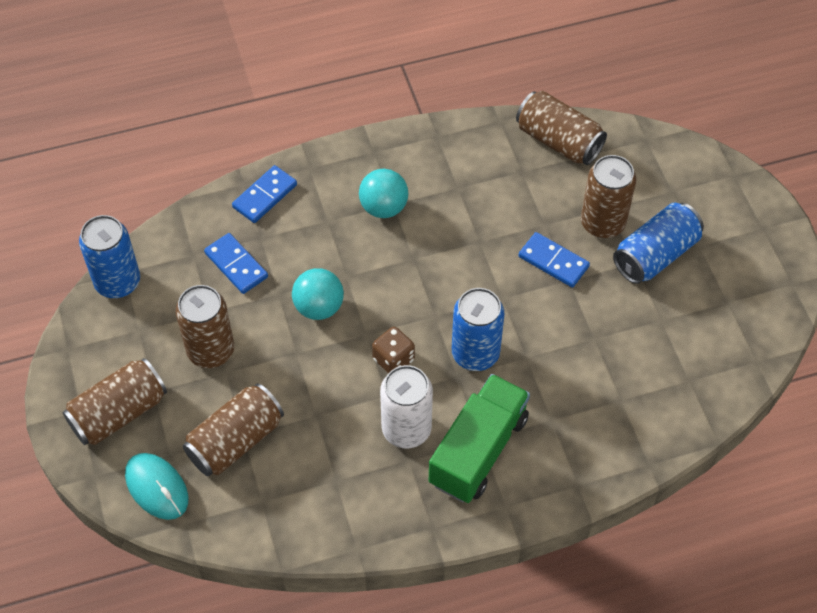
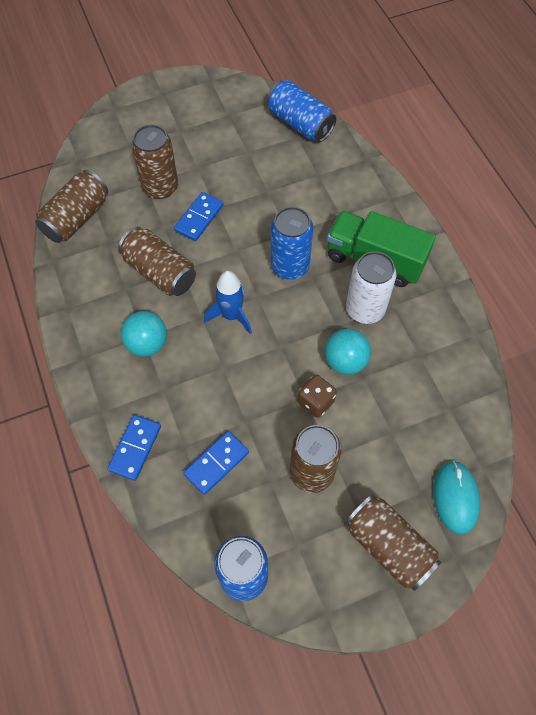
camera: 95 degrees left, 5 degrees up
(157, 487) = (455, 497): turquoise mouse -> turquoise mouse turned 45 degrees counterclockwise
(235, 441) = (398, 438): brown can -> brown can (160, 272)
(264, 196) = (135, 448): blue domino -> blue domino turned 75 degrees clockwise
(319, 307) = (257, 386): turquoise ball -> turquoise ball (345, 361)
(393, 359) = (302, 323): brown dice -> brown dice (316, 402)
(411, 288) = (231, 315): none -> blue rocket
(655, 255) = (189, 155): blue can -> blue can (300, 123)

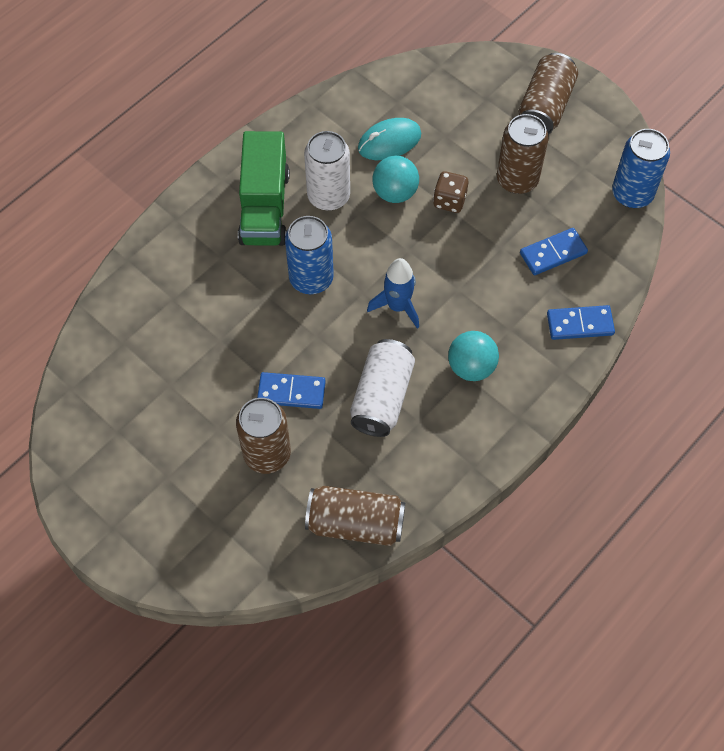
camera: 115 degrees left, 0 degrees up
(160, 272) = (382, 397): brown can -> white can
(216, 463) = (553, 253): blue domino -> blue domino turned 45 degrees counterclockwise
(300, 123) = (100, 347): blue can -> none
(455, 497) = (477, 75): turquoise mouse -> turquoise mouse (389, 141)

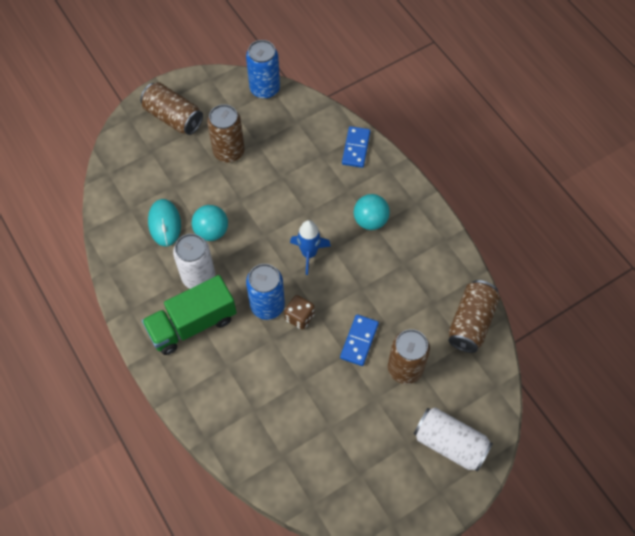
camera: 75 degrees left, 0 degrees up
(264, 207) = (192, 324): green truck -> green truck turned 135 degrees clockwise
(382, 397) = (379, 282): white can -> white can (450, 443)
(449, 201) = (231, 198): brown dice -> brown dice (299, 317)
(553, 253) = (296, 147): blue domino -> none

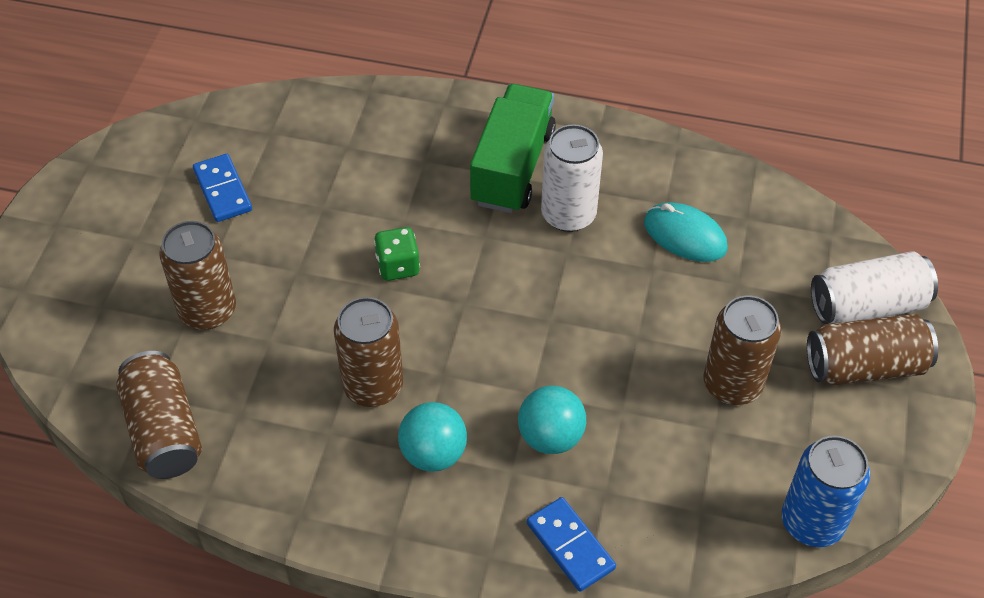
camera: 135 degrees right, 10 degrees down
(211, 231) = (619, 272): turquoise ball -> turquoise ball (550, 437)
(267, 305) = (450, 248): blue can -> none
(299, 317) = (398, 266): brown dice -> green dice
(309, 254) = (468, 344): blue rocket -> none
(359, 341) = (296, 297): blue domino -> blue domino (222, 190)
(366, 268) = (373, 386): none -> brown can
(450, 443) = (81, 276): white can -> white can (867, 306)

